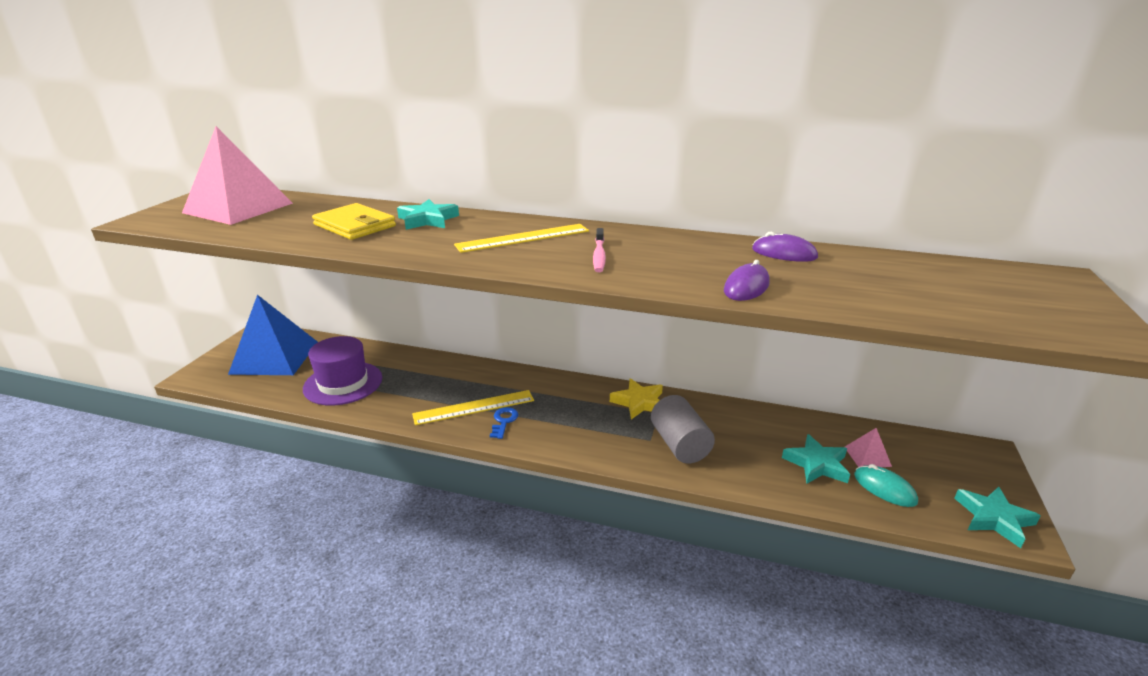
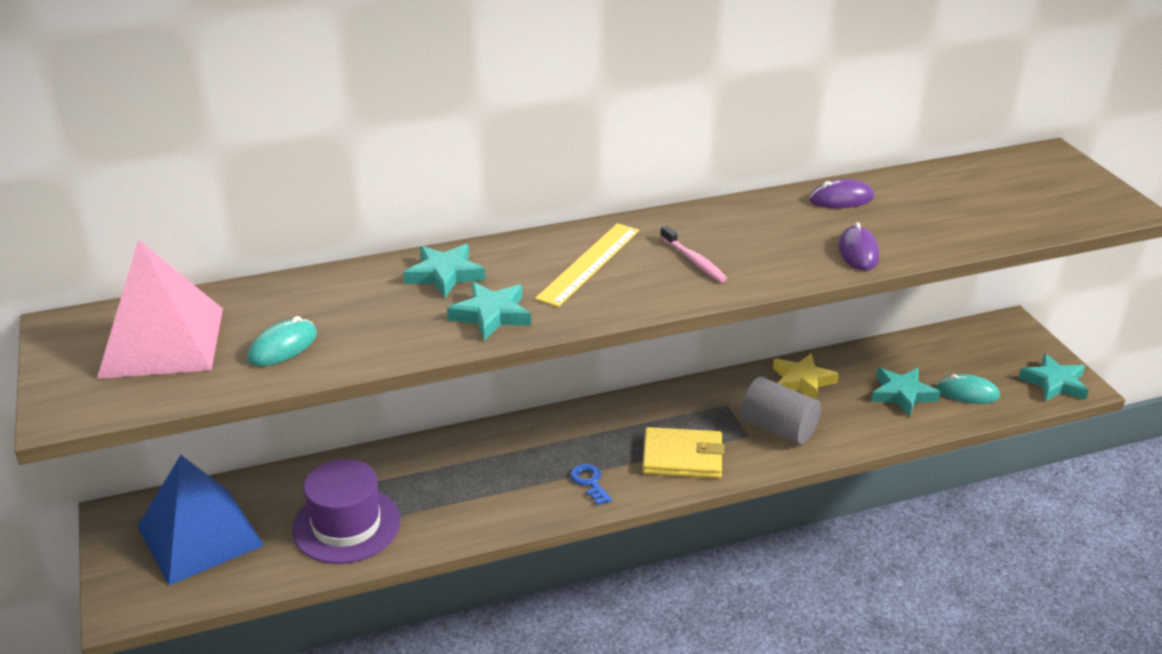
camera: 35 degrees left, 5 degrees up
(281, 225) = (283, 347): none -> turquoise mouse
(355, 225) = (375, 314): yellow wallet -> yellow wallet (682, 457)
(414, 244) = (491, 315): none -> turquoise star
(474, 407) = (539, 482): yellow ruler -> none
(639, 402) = (697, 401): yellow star -> yellow star (802, 381)
(867, 456) = (932, 368): pink pyramid -> none

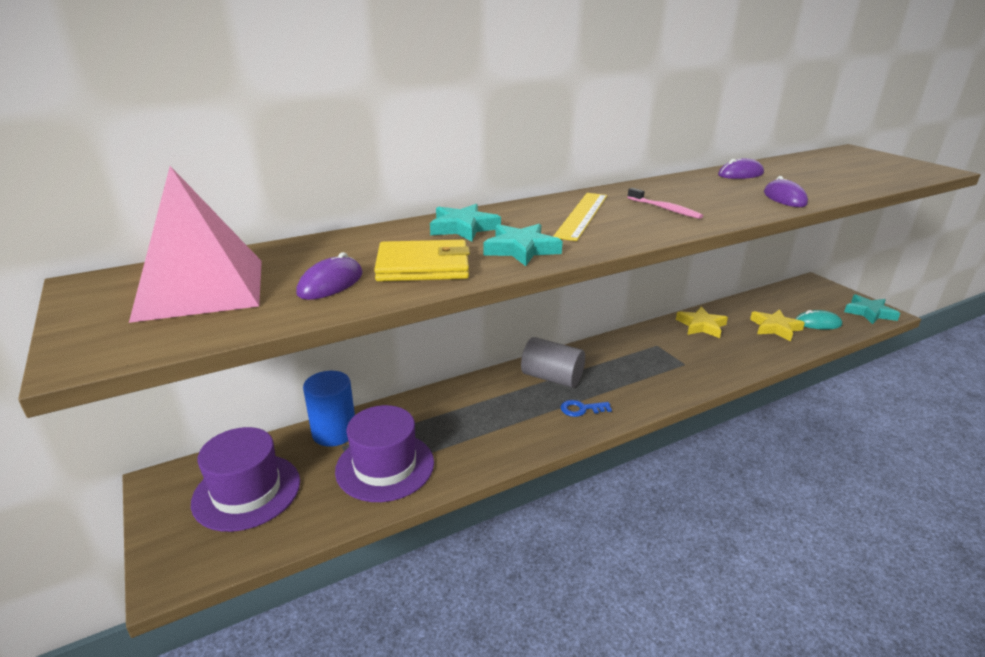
camera: 10 degrees left, 5 degrees down
(200, 535) = (247, 491): blue pyramid -> purple hat
(283, 347) = (331, 283): turquoise mouse -> purple mouse
(301, 480) = (334, 432): none -> blue cylinder
(589, 482) = (581, 409): blue key -> blue key turned 60 degrees counterclockwise
(682, 457) = (644, 383): yellow wallet -> yellow wallet (423, 266)
(778, 428) = (703, 357): grey cylinder -> grey cylinder (552, 378)
(902, 394) = (775, 328): turquoise star -> yellow star

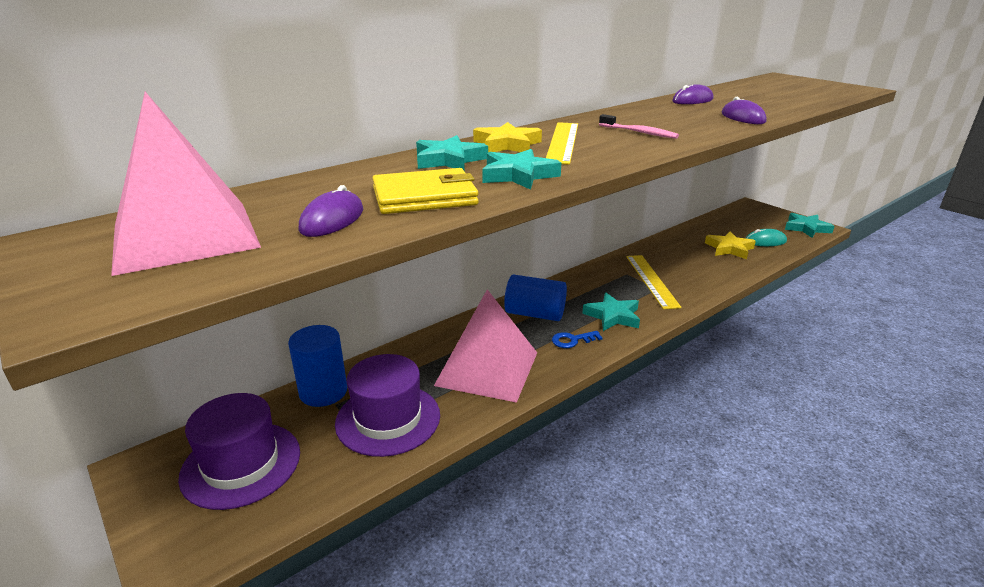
camera: 10 degrees left, 0 degrees up
(490, 428) = (487, 368): none -> pink pyramid
(552, 378) = (535, 314): grey cylinder -> blue cylinder
(629, 388) = (612, 316): none -> turquoise star
(681, 355) = (651, 280): none -> yellow ruler
(701, 326) = (662, 253): yellow star -> yellow star (507, 145)

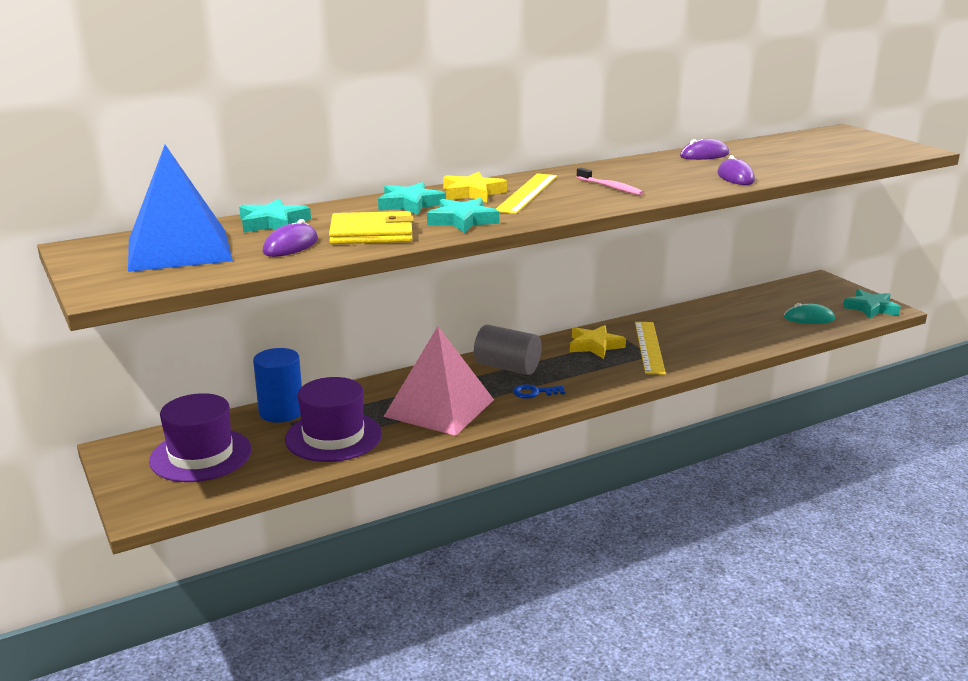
camera: 10 degrees right, 5 degrees down
(185, 235) = (179, 250): pink pyramid -> blue pyramid
(535, 314) = (507, 367): blue cylinder -> grey cylinder
(612, 316) = (587, 376): turquoise star -> turquoise star (273, 223)
(729, 249) = (760, 323): yellow star -> yellow star (595, 346)

